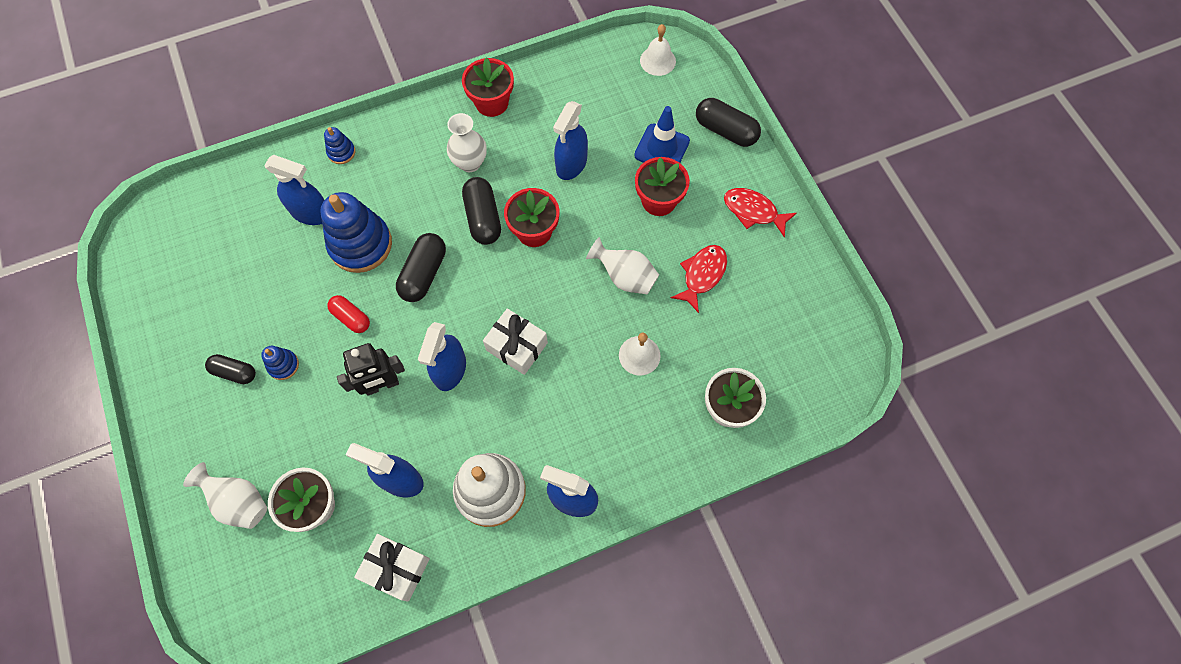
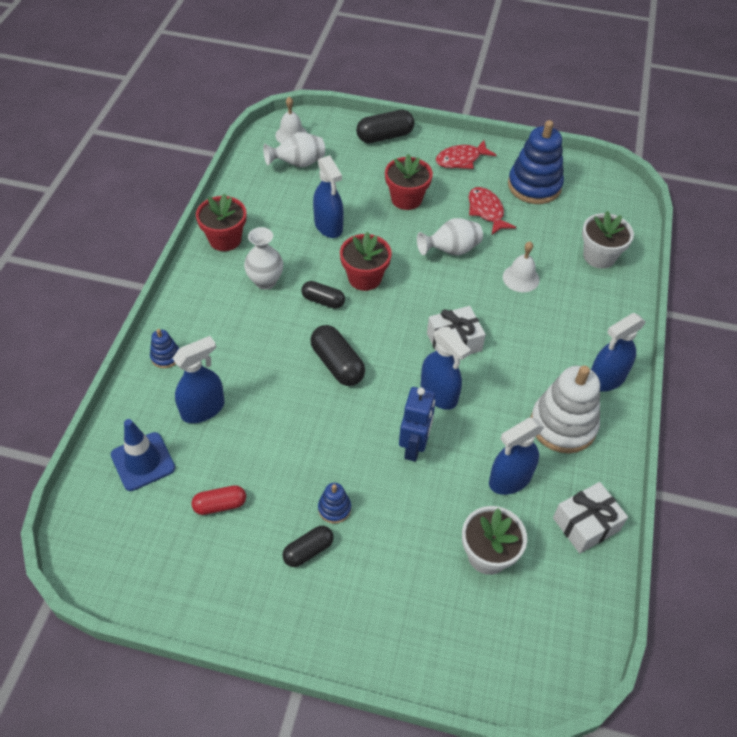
camera: 55 degrees left, 15 degrees down
(239, 501) = (440, 613): white vase -> white vase (298, 163)
(351, 318) = (333, 434): red capsule -> red capsule (220, 505)
(360, 244) = (269, 391): blue stacking toy -> blue stacking toy (534, 186)
(382, 385) = (414, 446): black robot -> blue robot
(483, 218) = (323, 301): black capsule -> black capsule, size x0.65
(662, 148) = (365, 173): blue traffic cone -> blue traffic cone (143, 461)

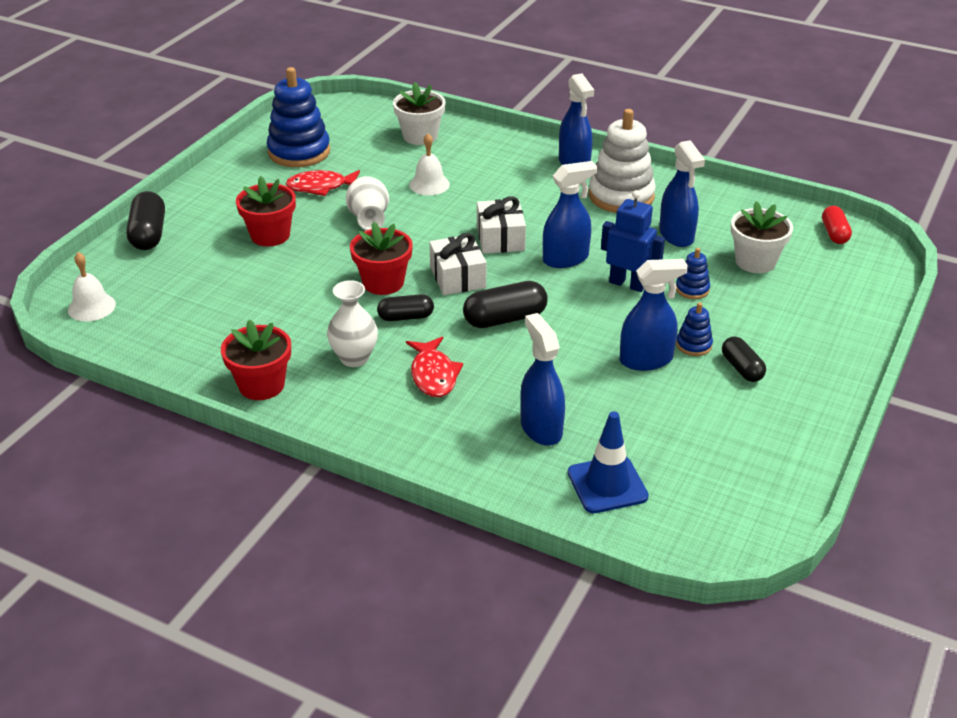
camera: 75 degrees left, 15 degrees down
(165, 356) = (447, 454): blue stacking toy -> blue stacking toy (692, 289)
(220, 505) = (678, 426): red capsule -> red capsule (834, 233)
(298, 163) = (153, 308): white vase -> none
(323, 301) = (406, 317): black capsule -> black capsule turned 45 degrees clockwise
(328, 226) = (284, 298): blue spray bottle -> blue spray bottle (646, 360)
(461, 160) = (227, 189): red fish -> red fish (433, 375)
(586, 524) = (729, 205): white gift -> white gift (457, 277)

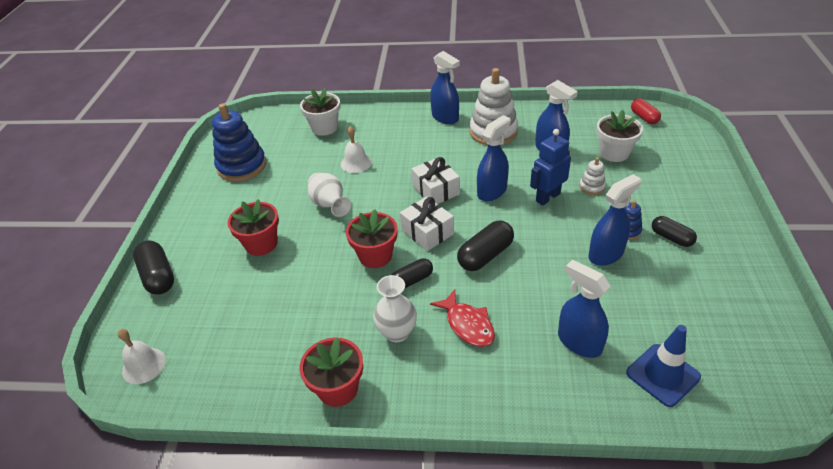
camera: 20 degrees left, 5 degrees up
(321, 187) = (276, 190): red fish -> none
(627, 284) = (547, 197): blue robot -> blue robot turned 45 degrees counterclockwise
(692, 289) = (592, 187): blue stacking toy -> white stacking toy

